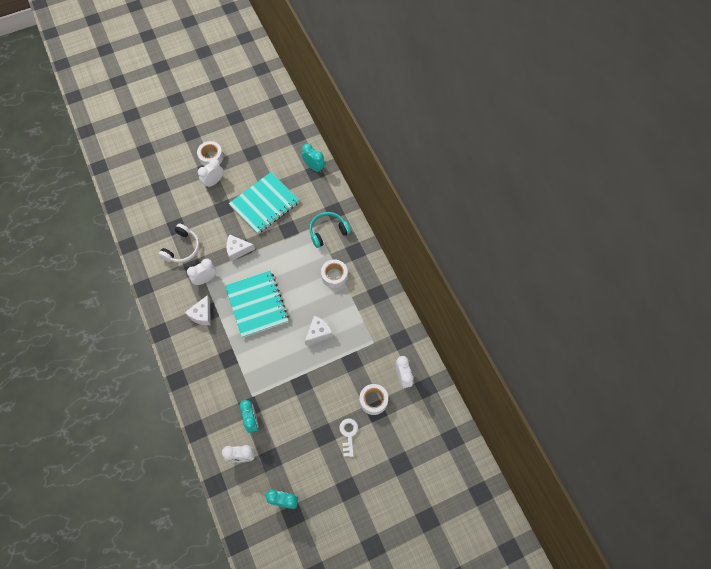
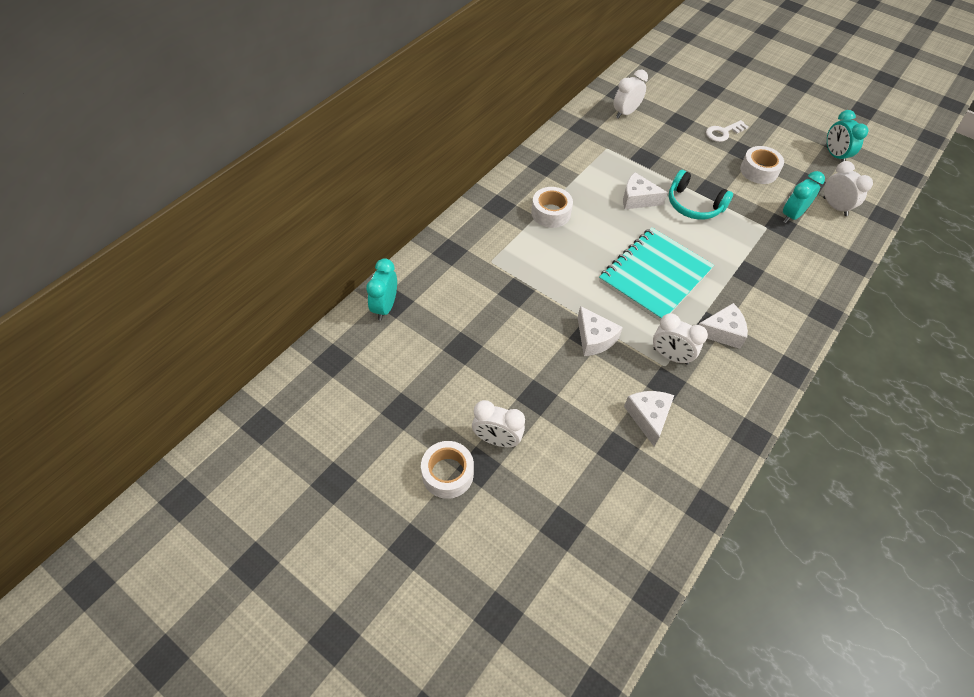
camera: 120 degrees left, 10 degrees down
(182, 248) = (648, 417): white headphones -> white cheese
(264, 204) = (493, 341): turquoise notebook -> none
(328, 231) = (489, 245): turquoise headphones -> turquoise headphones (693, 205)
(373, 400) = (671, 126): white tape -> white tape (759, 171)

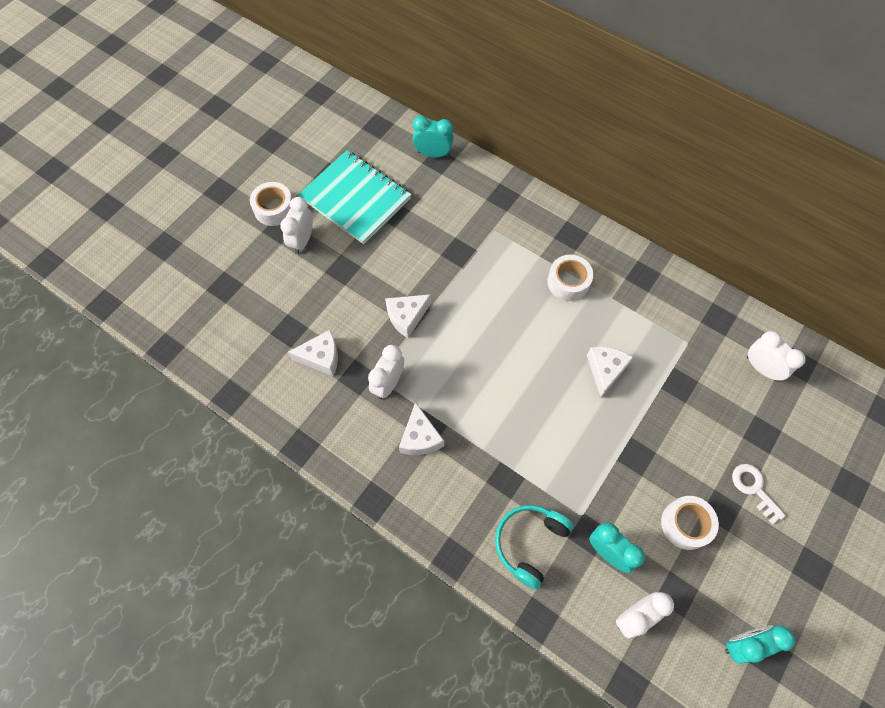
camera: 90 degrees right, 10 degrees up
(655, 275) = (491, 378): turquoise notebook -> turquoise notebook (355, 198)
(693, 205) = (606, 432): turquoise headphones -> turquoise headphones (529, 543)

